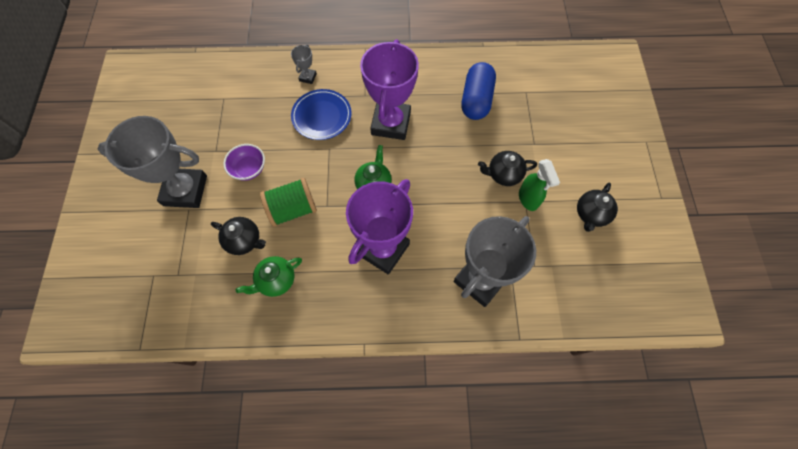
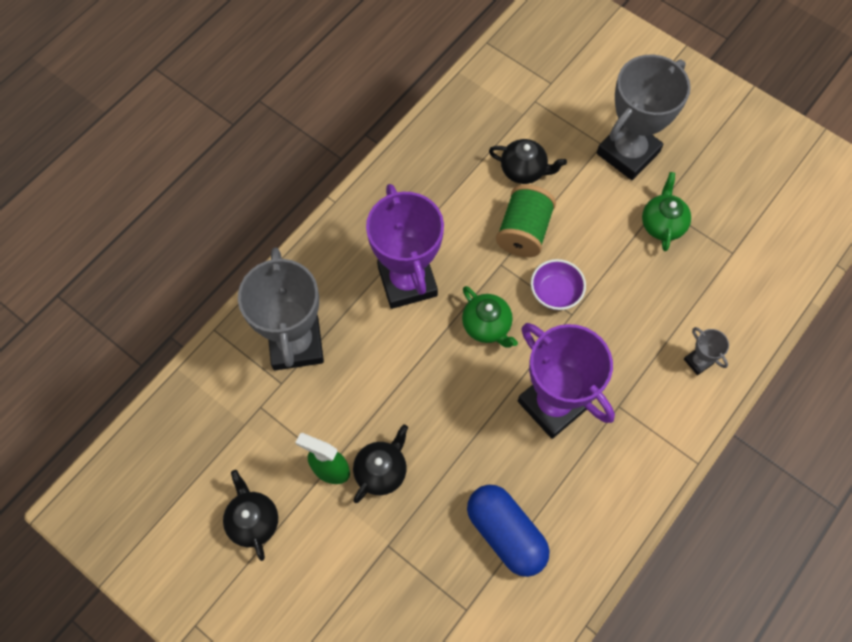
camera: 130 degrees right, 0 degrees up
(244, 241) = (524, 170): black teapot -> black teapot turned 135 degrees counterclockwise
(249, 169) = (608, 222): purple bowl -> purple bowl (555, 292)
(276, 280) = (458, 172): green teapot -> green teapot (662, 224)
(322, 116) = (624, 337): blue plate -> none

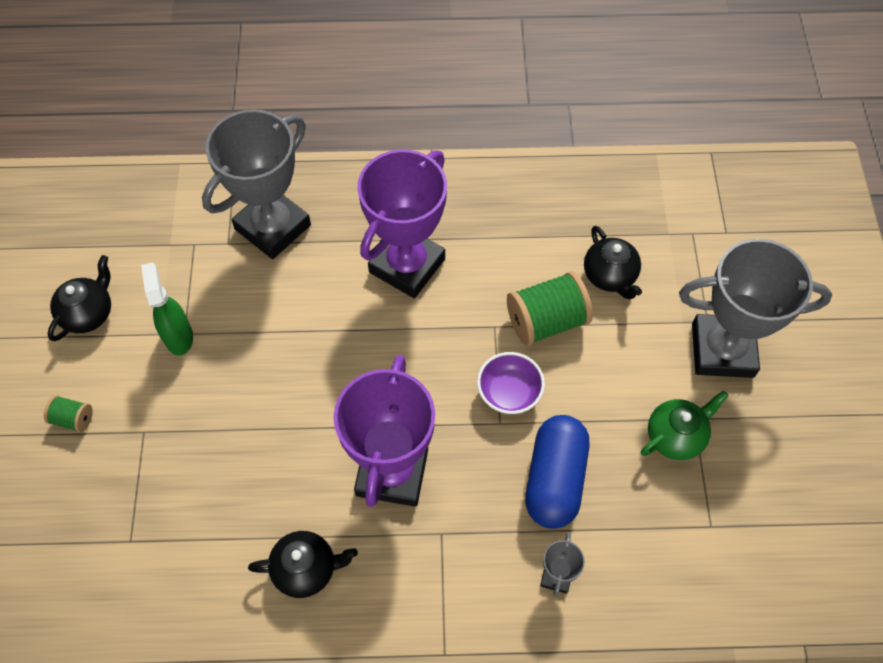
camera: 50 degrees right, 5 degrees down
(335, 589) = (73, 419): none -> green spool
(381, 471) = (209, 376): black teapot -> black teapot (306, 569)
(487, 326) = (421, 360): green teapot -> none
(505, 534) = (229, 523): blue capsule -> blue capsule (554, 479)

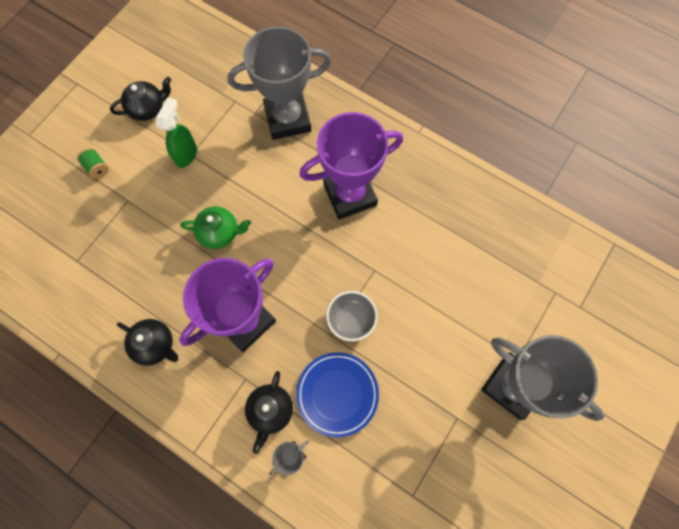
camera: 35 degrees right, 10 degrees up
(509, 392) = (351, 319): purple bowl -> grey bowl
(546, 321) = (410, 288): green spool -> none
(554, 479) = (337, 394): blue capsule -> blue plate
(610, 276) = (475, 286): black teapot -> black teapot (270, 411)
(675, 436) = (435, 421): green teapot -> green teapot (220, 233)

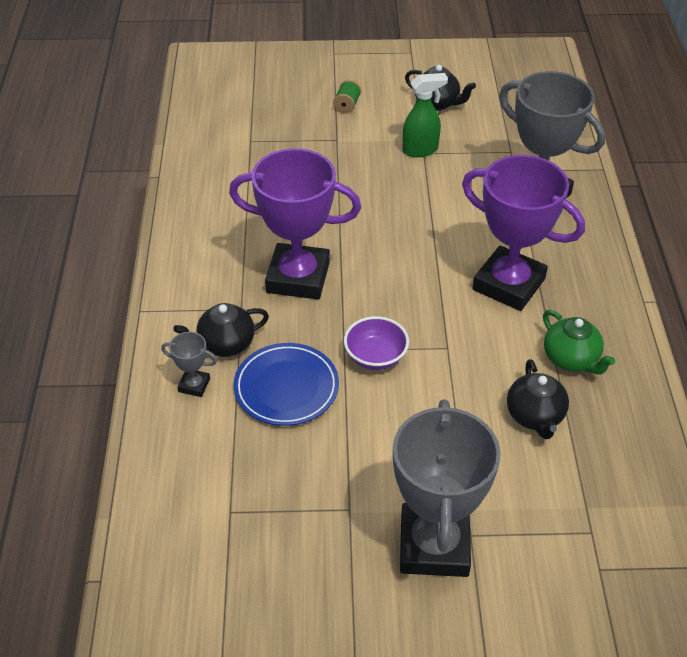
camera: 55 degrees right, 25 degrees down
(155, 345) = (219, 230): black teapot -> black teapot (535, 416)
(220, 233) = (368, 213): green teapot -> green teapot (571, 359)
(351, 319) = (375, 357): grey bowl -> purple bowl

